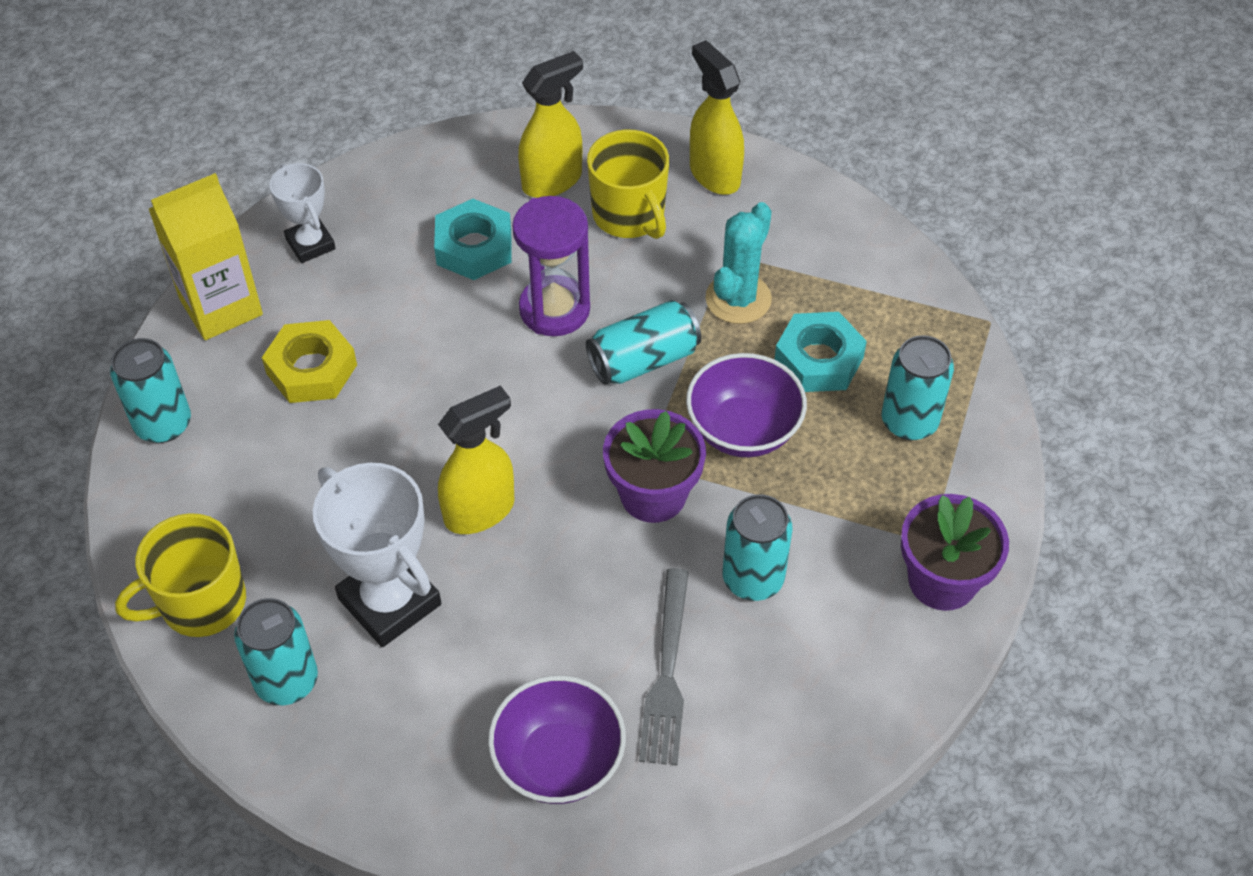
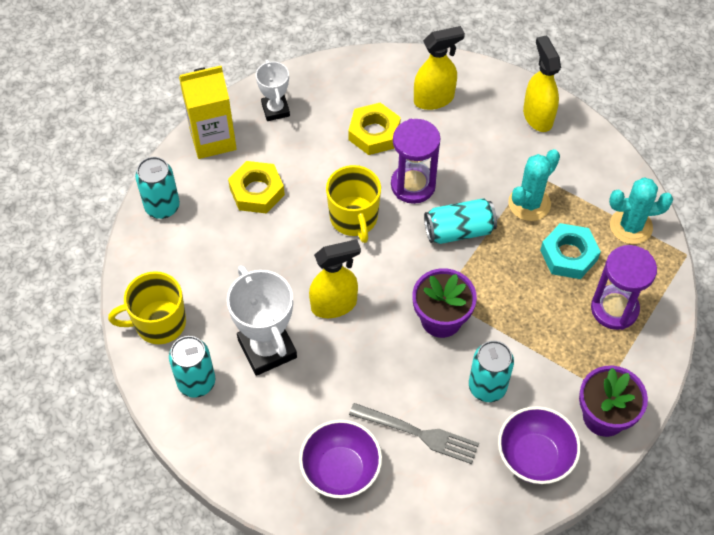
camera: 15 degrees right, 5 degrees up
(474, 247) = (374, 133): turquoise nut -> yellow nut
(629, 215) = (476, 132): yellow mug -> yellow mug (354, 218)
(667, 674) = (419, 433): grey fork -> grey fork turned 90 degrees counterclockwise
(743, 430) = (508, 290): purple bowl -> purple bowl (534, 457)
(897, 299) = (631, 226): none -> turquoise cactus
(909, 421) = (614, 309): turquoise can -> purple hourglass

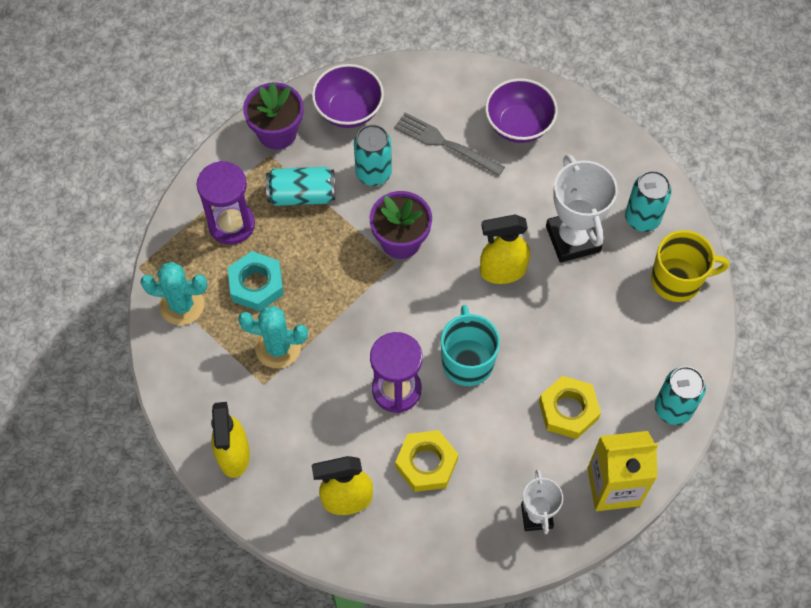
camera: 170 degrees left, 5 degrees up
(354, 218) = (467, 361): yellow mug -> turquoise mug
(459, 231) = (360, 329): turquoise can -> turquoise can (302, 195)
(529, 203) = (278, 348): turquoise cactus -> turquoise cactus turned 45 degrees clockwise

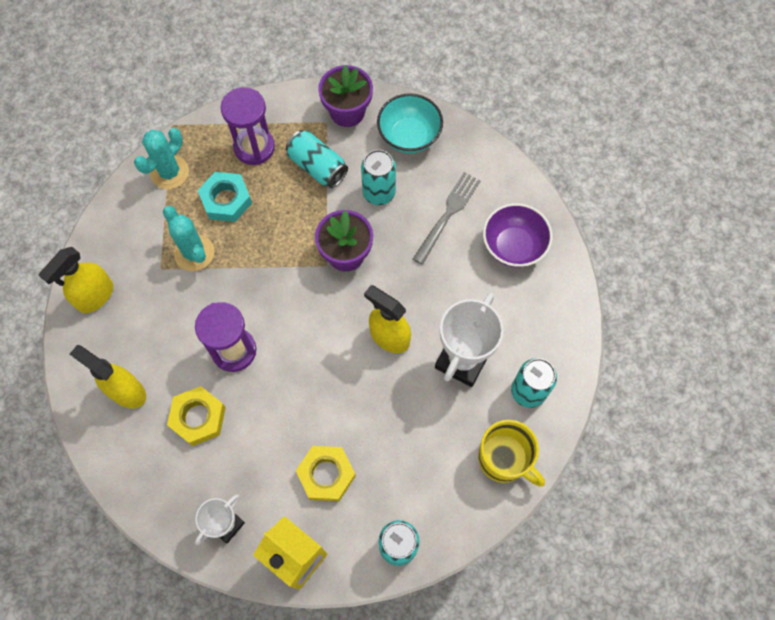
camera: 45 degrees right, 5 degrees up
(182, 305) = (169, 172): turquoise cactus -> turquoise cactus turned 75 degrees clockwise
(348, 110) = (409, 136): purple bowl -> turquoise bowl
(444, 143) = (448, 214): grey fork -> grey fork turned 45 degrees clockwise
(467, 361) = (299, 376): turquoise mug -> none

